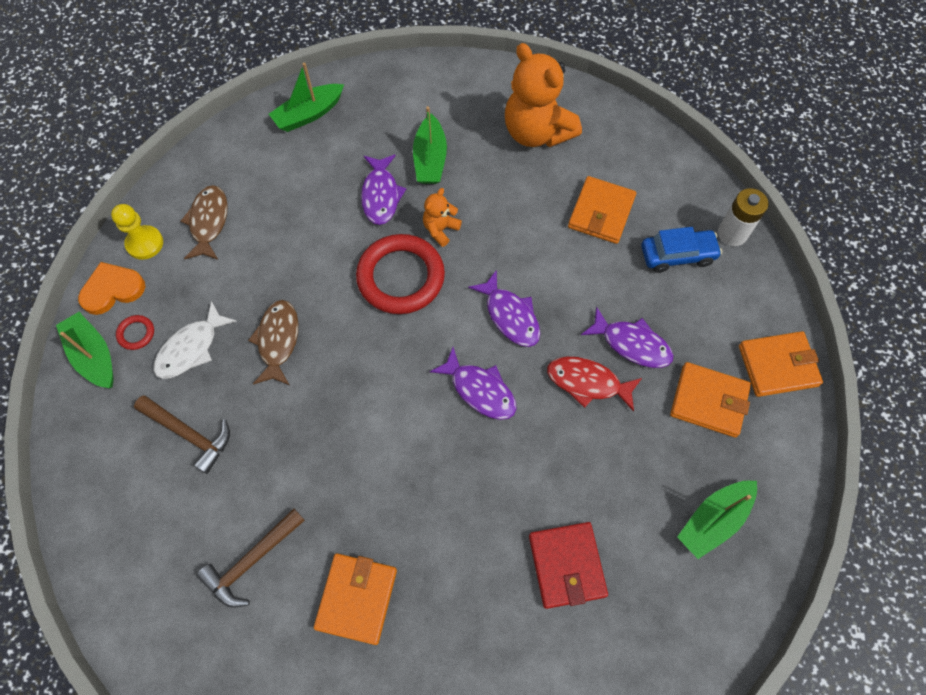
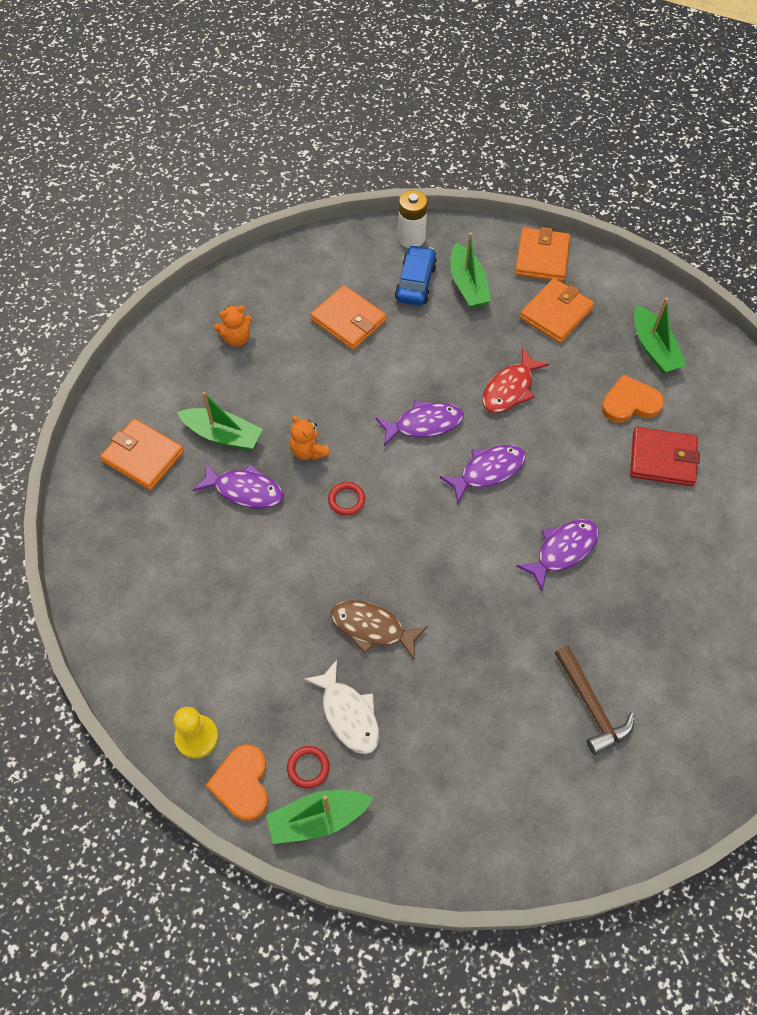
camera: 70 degrees left, 5 degrees down
(189, 434) = (444, 736): brown hammer -> none
(209, 222) = (200, 663): brown fish -> none
(309, 114) = (107, 529): green boat -> green boat (468, 285)
(357, 598) = (649, 625): orange wallet -> orange wallet (143, 456)
(401, 277) = (346, 500): red ring -> red ring, size x0.41
(536, 132) = (236, 338): orange teddy bear -> orange teddy bear, size x0.47
(626, 511) = (630, 403): none -> orange heart
(632, 344) = (486, 345): purple fish -> purple fish (562, 551)

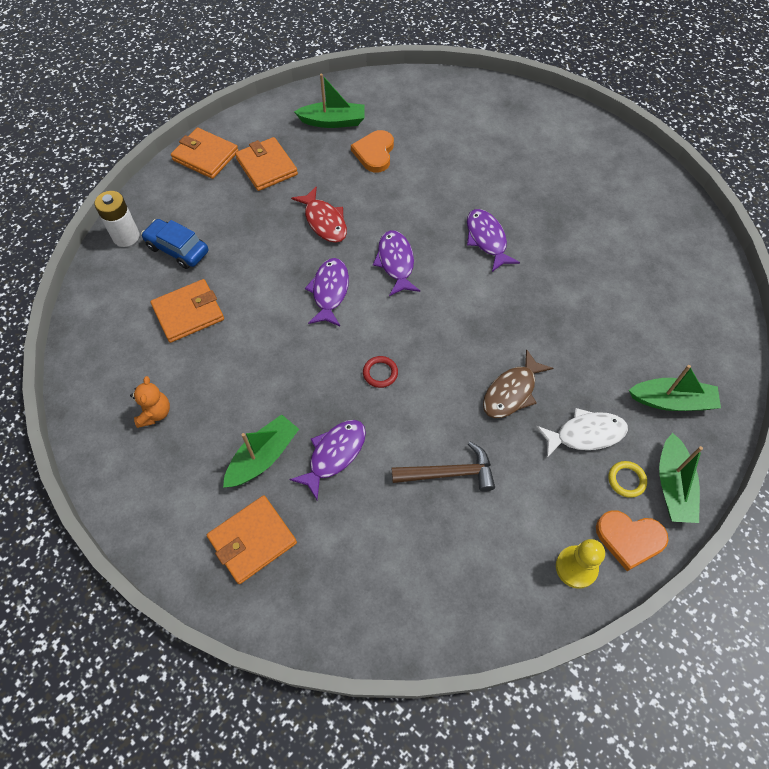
camera: 70 degrees left, 0 degrees up
(308, 451) = (315, 388): orange teddy bear -> none
(308, 768) = (626, 480): red ring -> yellow ring
(468, 285) = (203, 214): green boat -> green boat (672, 401)
(591, 706) = (620, 268): brown hammer -> brown hammer (449, 473)
(662, 459) = (432, 153): red wallet -> none

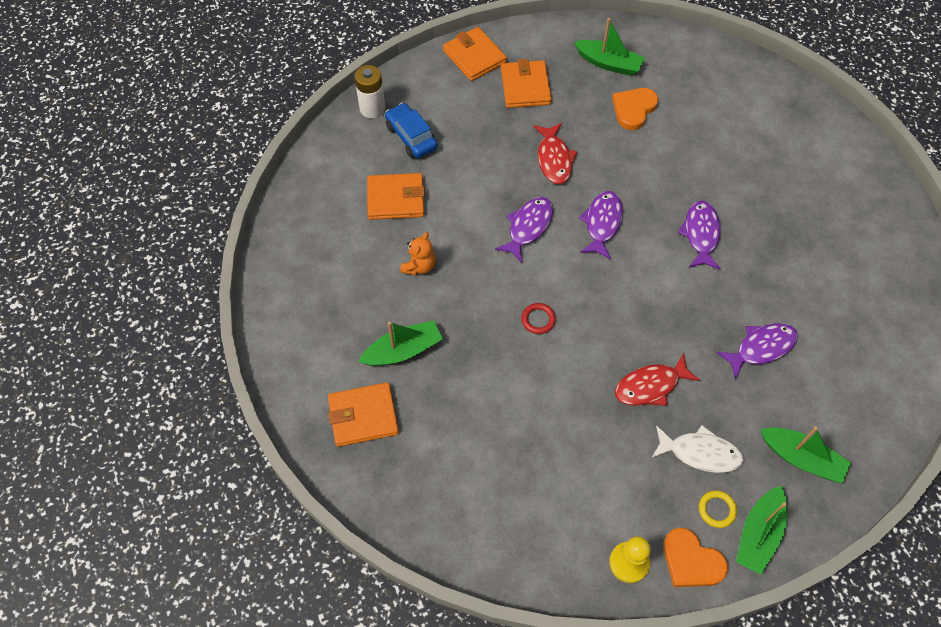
camera: 25 degrees right, 0 degrees up
(155, 413) = (330, 276): orange teddy bear -> orange teddy bear (419, 266)
(334, 454) = (464, 374): purple fish -> purple fish (761, 348)
(449, 473) = (556, 433): brown hammer -> none
(512, 392) = (650, 386): brown fish -> red fish

